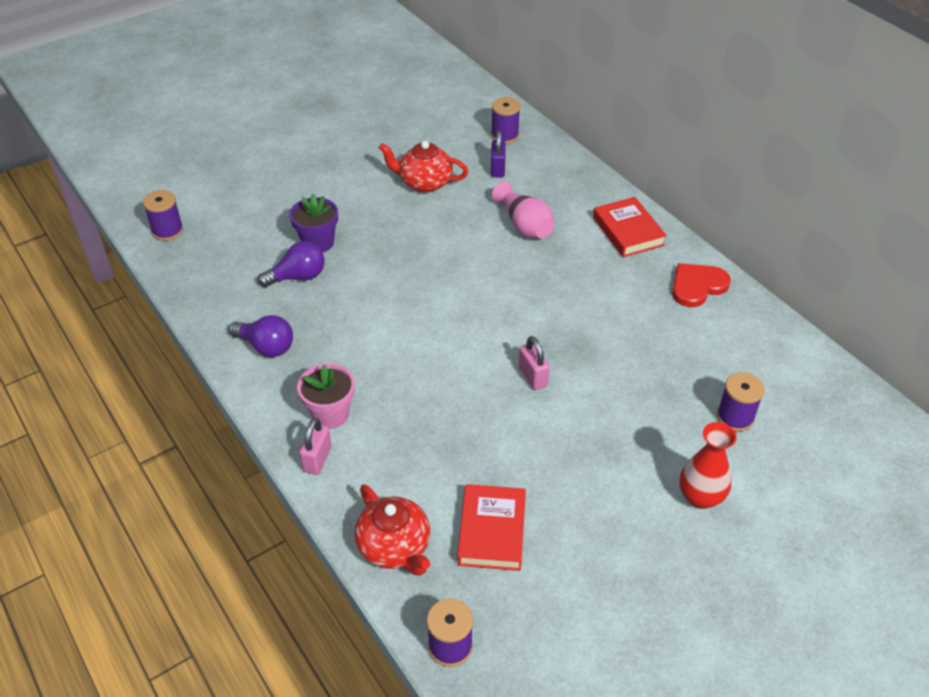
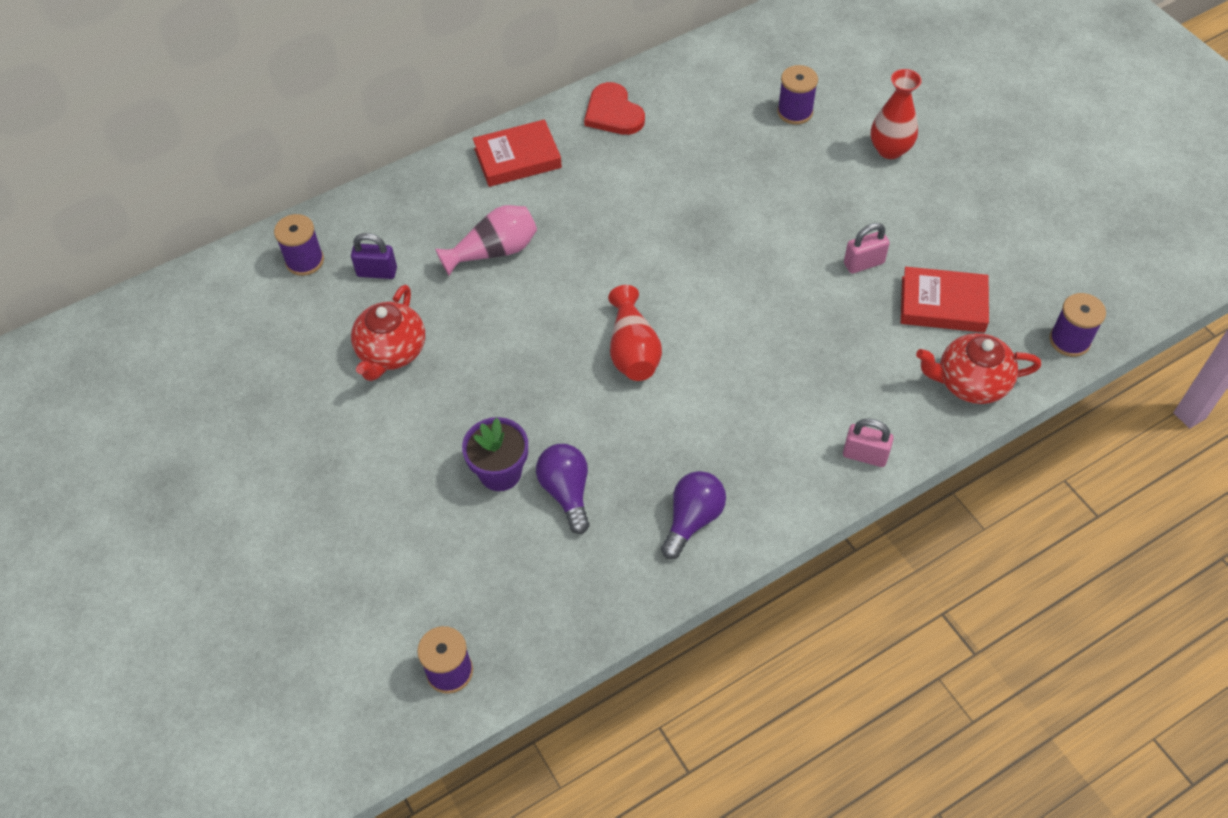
camera: 85 degrees left, 10 degrees up
(330, 414) = (800, 445): pink flower pot -> none
(395, 547) = (970, 383): red teapot -> red teapot turned 150 degrees counterclockwise
(429, 308) = (633, 350): none -> red vase
(533, 377) = (743, 260): pink padlock -> pink padlock (863, 263)

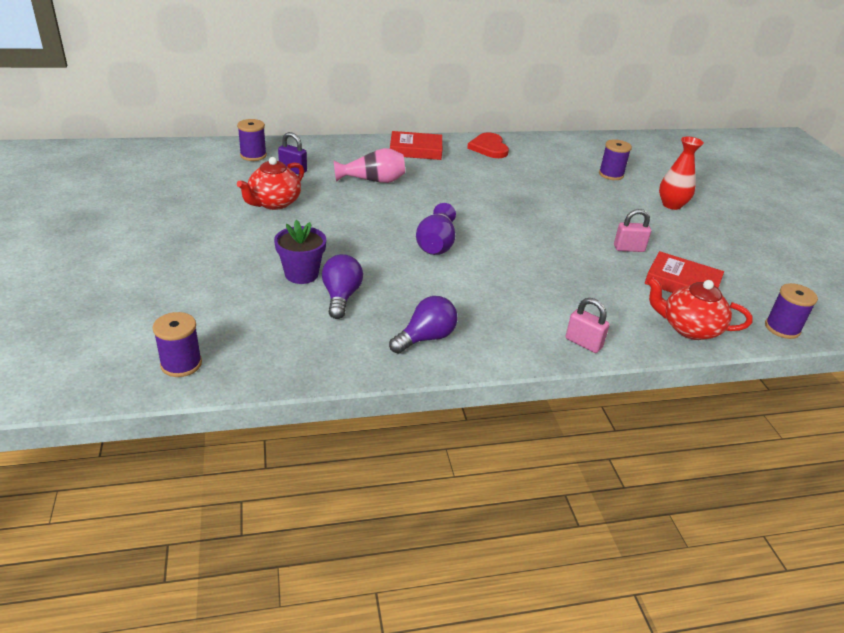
camera: 15 degrees right, 20 degrees down
(633, 350) = (436, 244): red vase -> purple vase

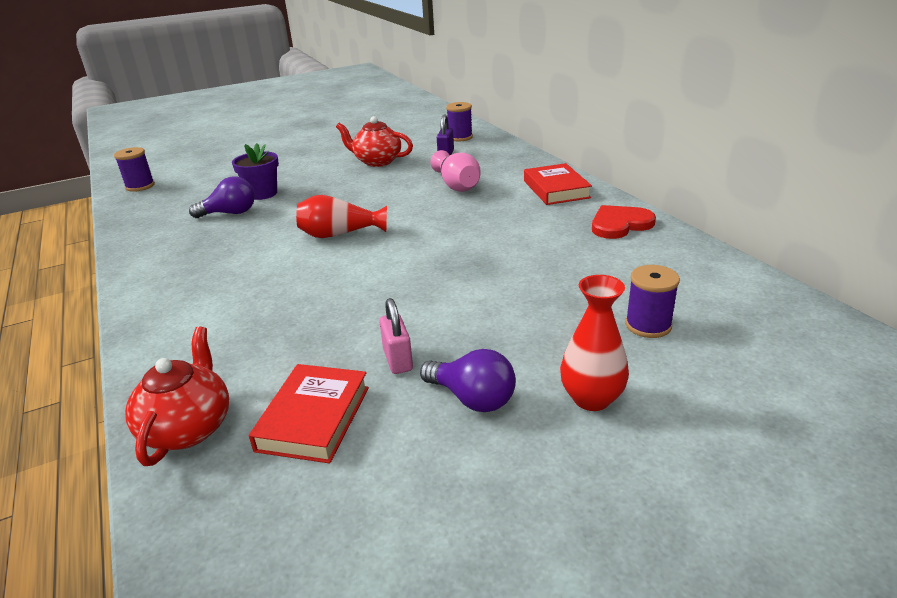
camera: 80 degrees right, 5 degrees down
(426, 338) = (168, 256): purple light bulb -> purple light bulb (472, 398)
(436, 244) = (339, 234): purple vase -> red vase
(583, 343) = (156, 341): pink padlock -> none
(782, 328) = (192, 548): purple spool -> none

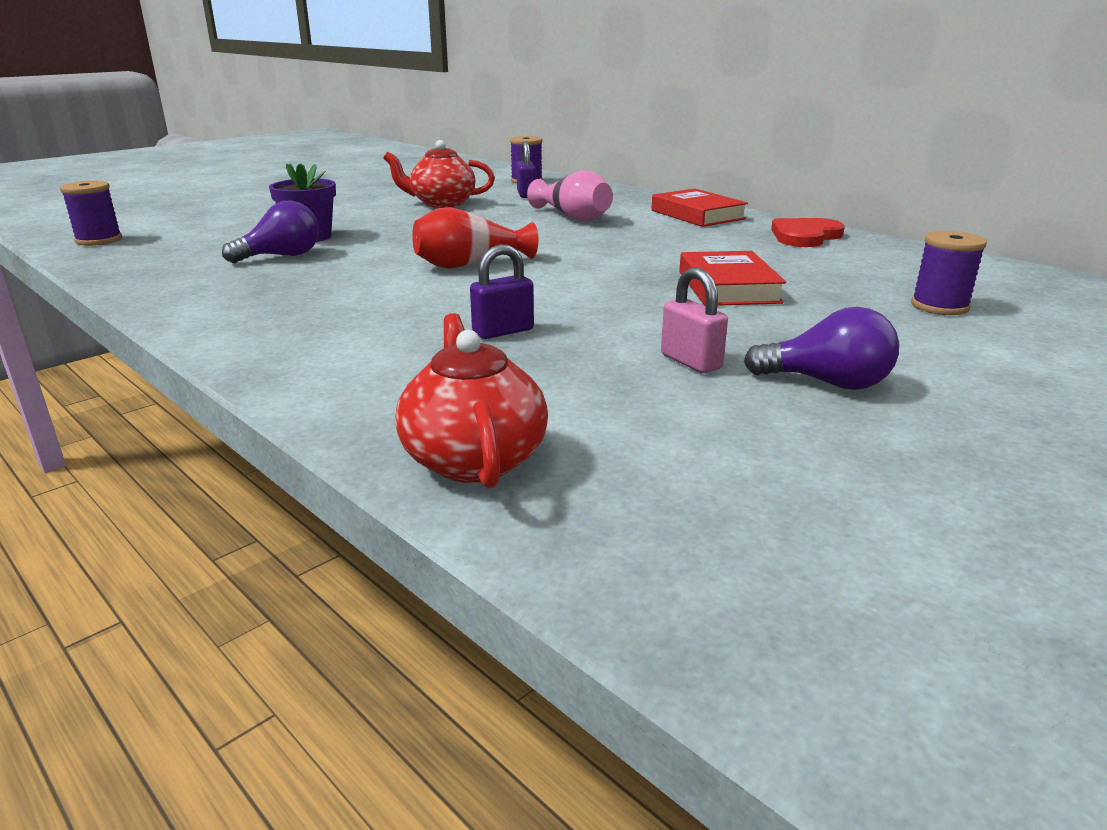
camera: 20 degrees left, 5 degrees down
(303, 309) = (503, 331): none -> purple padlock
(313, 418) = (647, 425): red book -> red book (728, 287)
(591, 398) = (959, 367): red vase -> none

